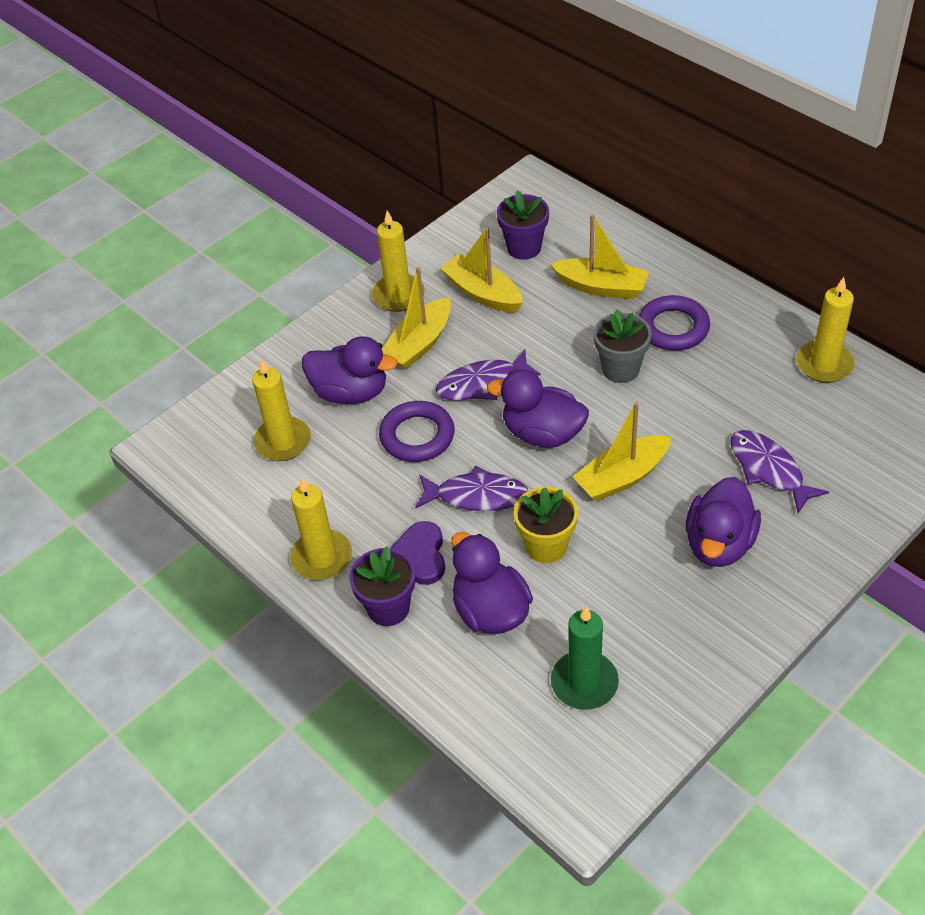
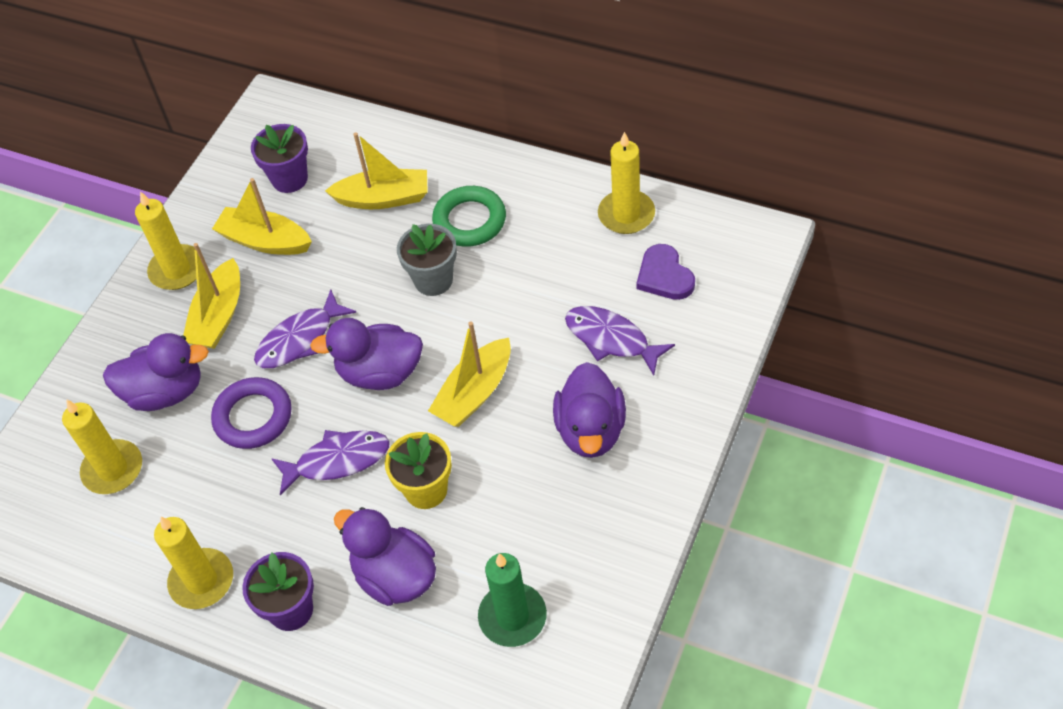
camera: 20 degrees left, 5 degrees up
(420, 555) = (303, 543): purple heart -> purple heart (664, 276)
(673, 328) = (469, 220): purple ring -> green ring

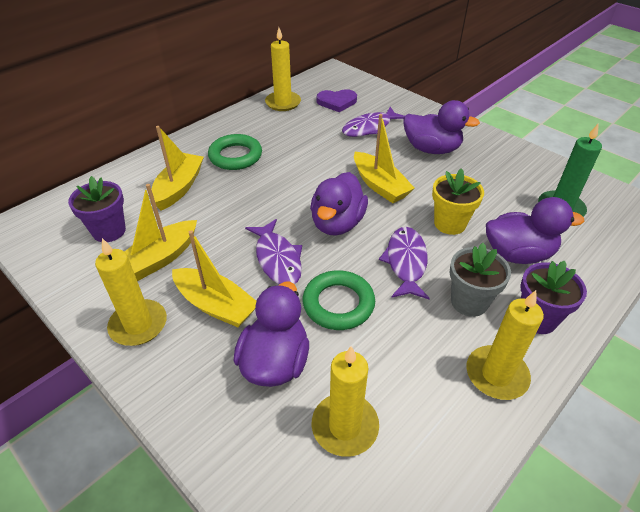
camera: 75 degrees left, 10 degrees down
(253, 417) = (338, 304): purple ring -> green ring
(395, 576) = (518, 254): purple duck -> purple duck turned 150 degrees counterclockwise
(433, 280) = (273, 182): grey flower pot -> grey flower pot (469, 302)

